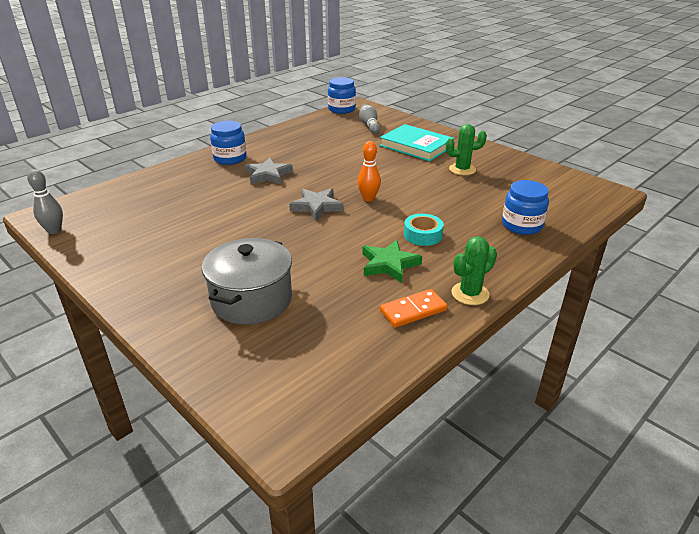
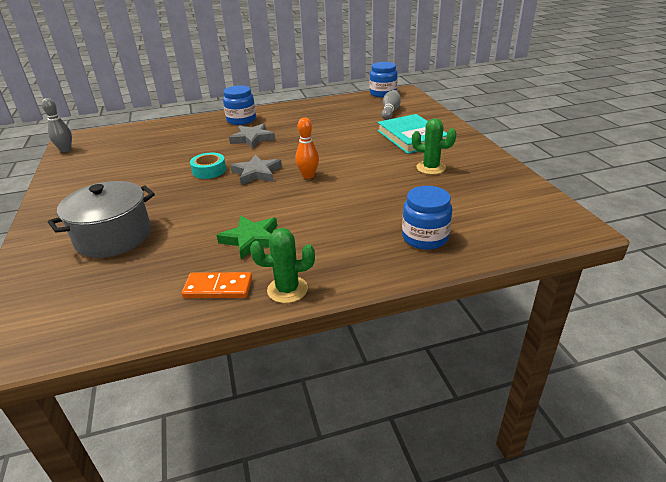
camera: 30 degrees right, 0 degrees up
(422, 235) = (314, 221): turquoise tape -> turquoise tape (209, 170)

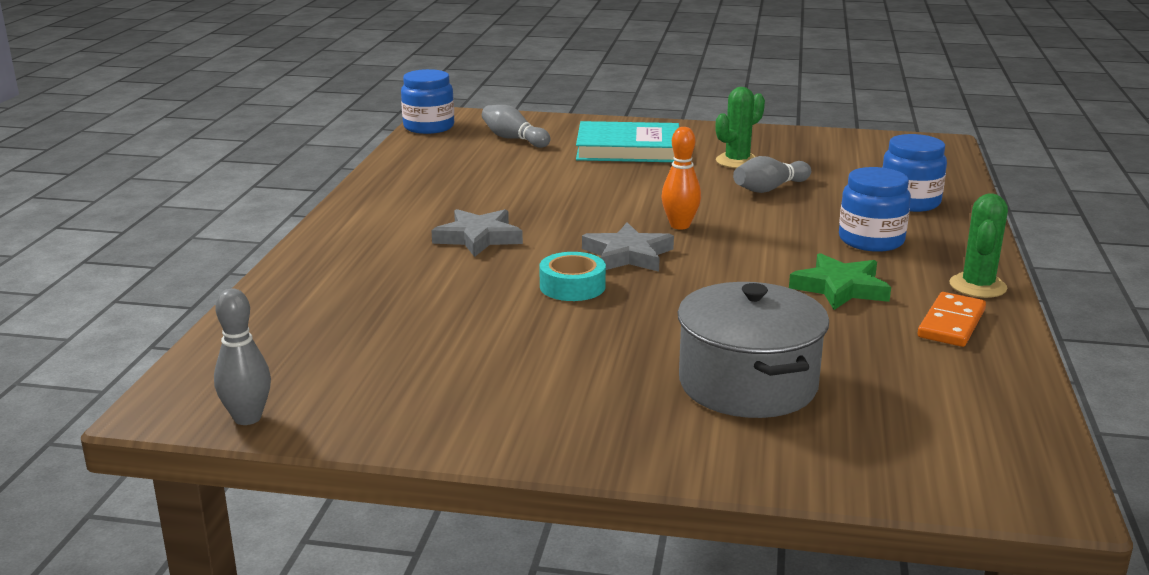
camera: 65 degrees left, 10 degrees down
(241, 120) = (370, 233): blue jar -> blue jar (871, 240)
(394, 187) = (769, 189): none -> grey bowling pin

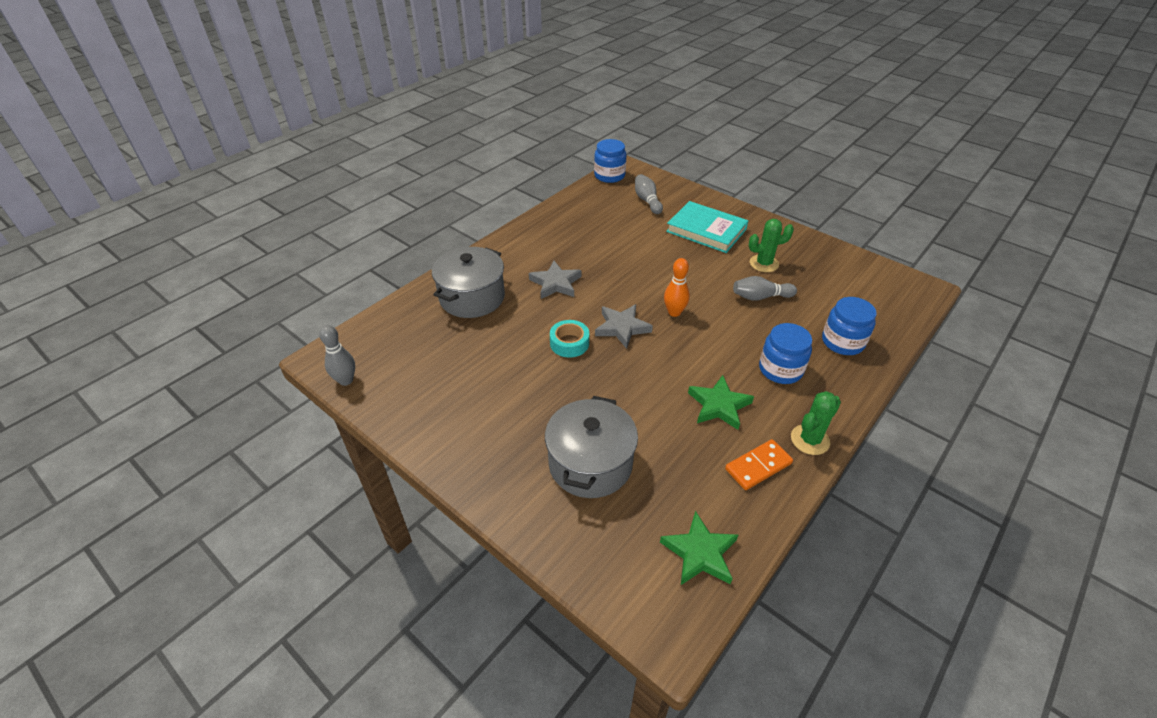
camera: 30 degrees right, 20 degrees up
(362, 280) = (472, 297): none -> grey pot
(983, 415) = (700, 553): none -> green star

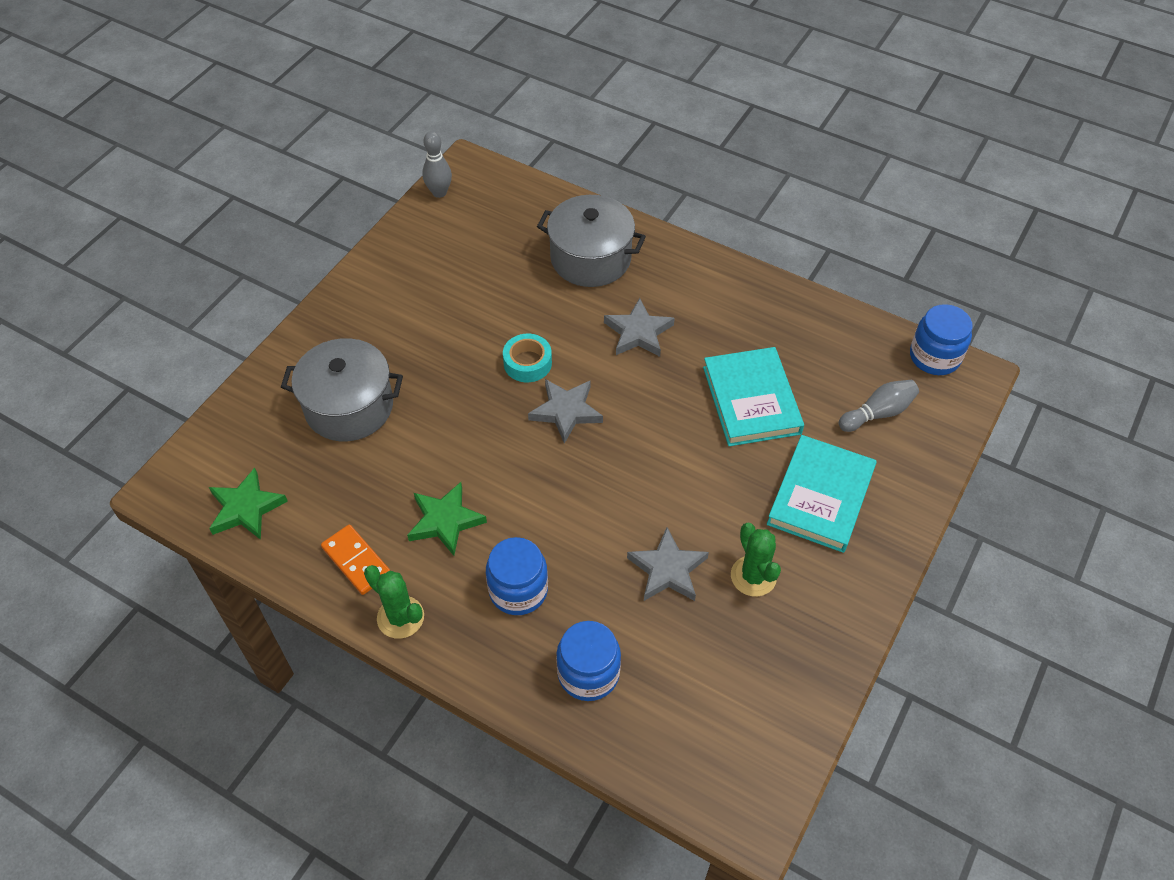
camera: 80 degrees right, 10 degrees up
(628, 244) = (751, 400): none -> turquoise book
(674, 312) = (609, 465): orange bowling pin -> none
(760, 297) = (667, 570): grey bowling pin -> grey star

